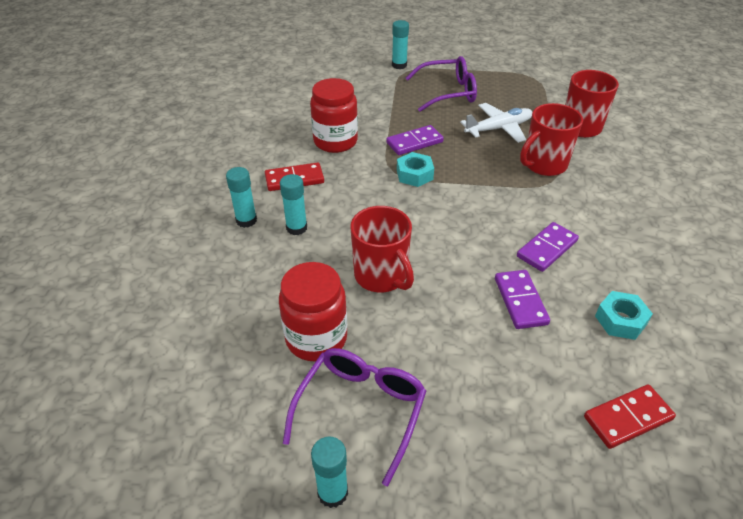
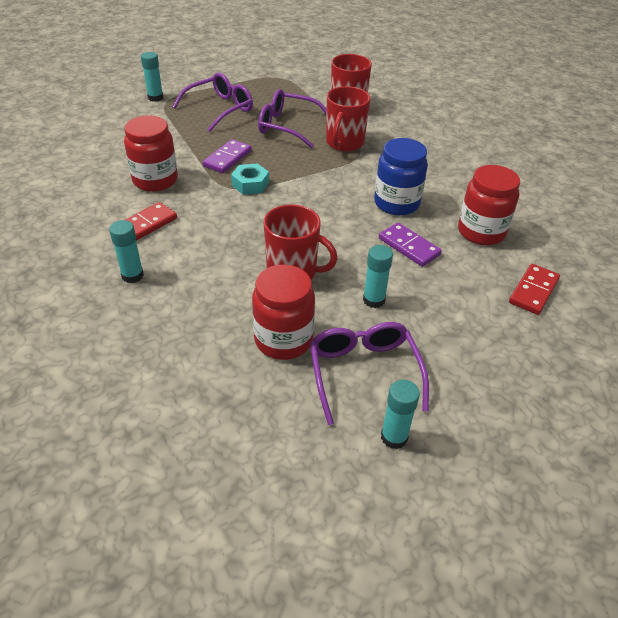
camera: 35 degrees left, 0 degrees up
(296, 228) = (186, 263): turquoise glue stick -> turquoise glue stick (374, 300)
(499, 129) = (287, 126): white plane -> purple glasses
(547, 249) = (396, 203): purple domino -> blue jar
(620, 320) = (481, 232): turquoise nut -> red jar

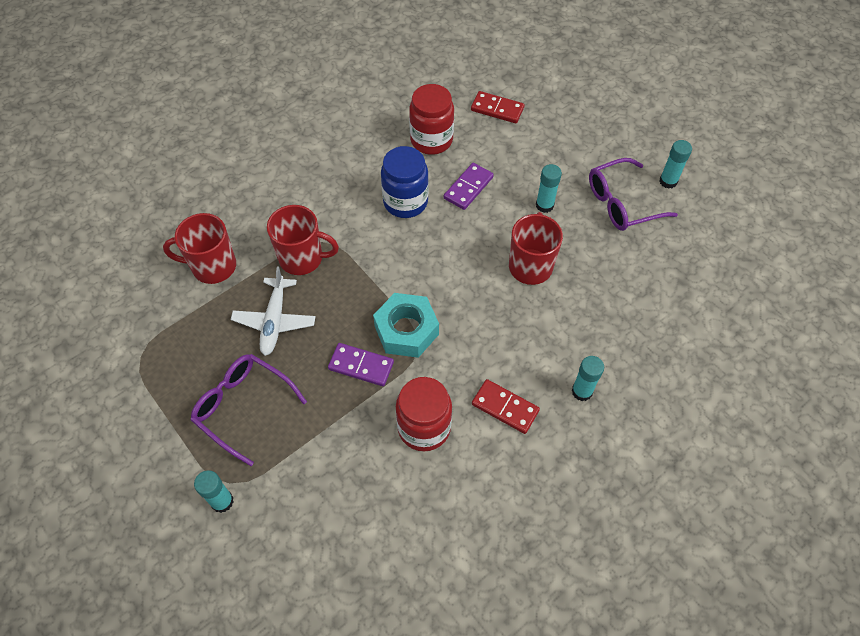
camera: 100 degrees left, 15 degrees up
(250, 184) = (406, 330): turquoise nut -> turquoise nut, size x1.58
(283, 340) = (611, 257): red jar -> none
(287, 126) = (274, 321): purple glasses -> white plane

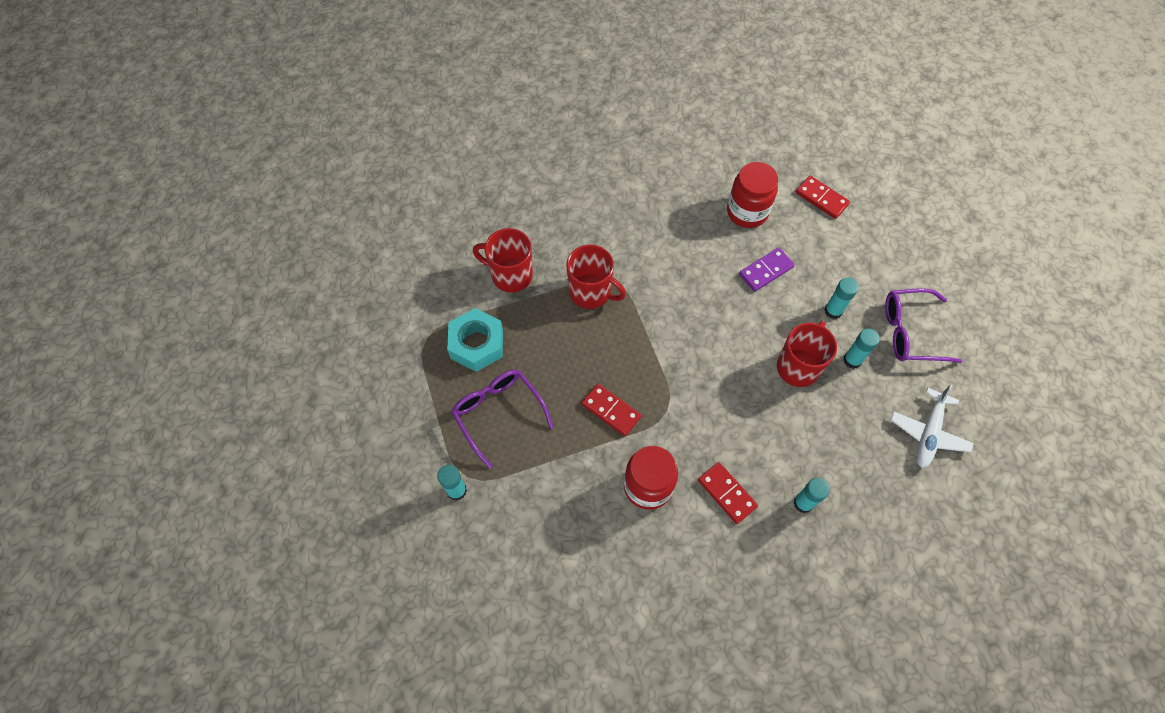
camera: 20 degrees right, 5 degrees up
(274, 321) = (549, 344): white plane -> white plane (928, 433)
(361, 366) = (611, 410): purple domino -> red domino
(405, 202) = (702, 267): blue jar -> none
(406, 330) = (662, 391): turquoise nut -> turquoise nut (476, 344)
(668, 181) = (966, 324): turquoise glue stick -> turquoise glue stick (852, 360)

